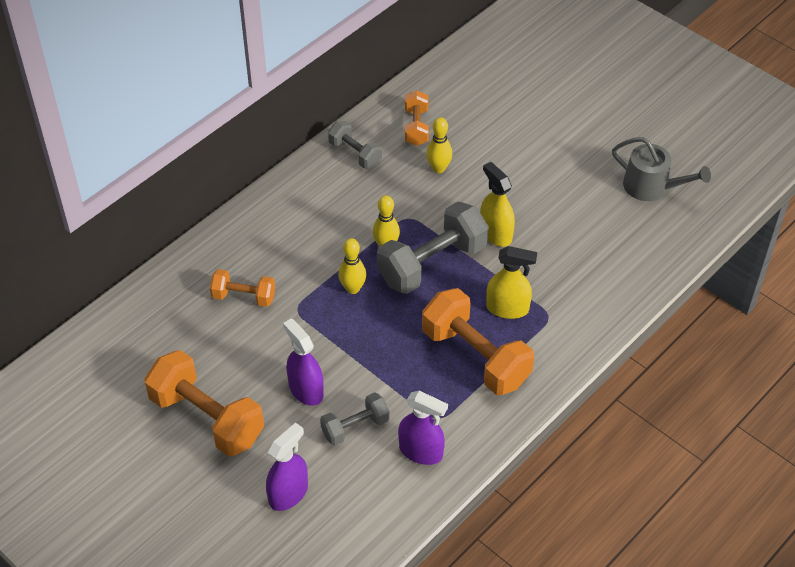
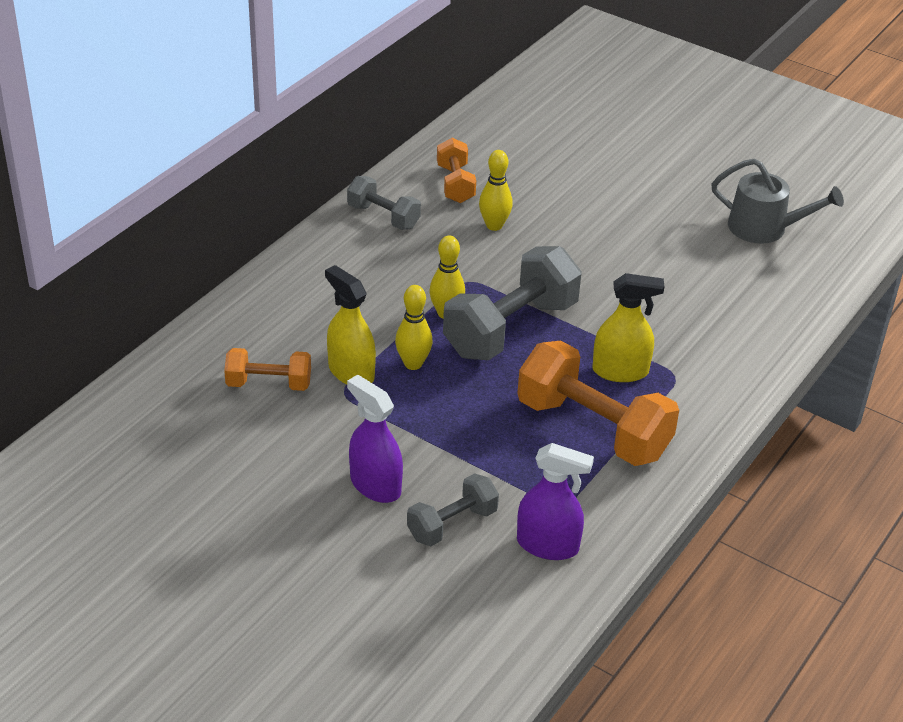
camera: 10 degrees left, 10 degrees down
(207, 418) = (245, 531): orange dumbbell -> none
(288, 493) = (377, 613): purple spray bottle -> none
(495, 233) = (584, 290): yellow spray bottle -> yellow spray bottle (351, 372)

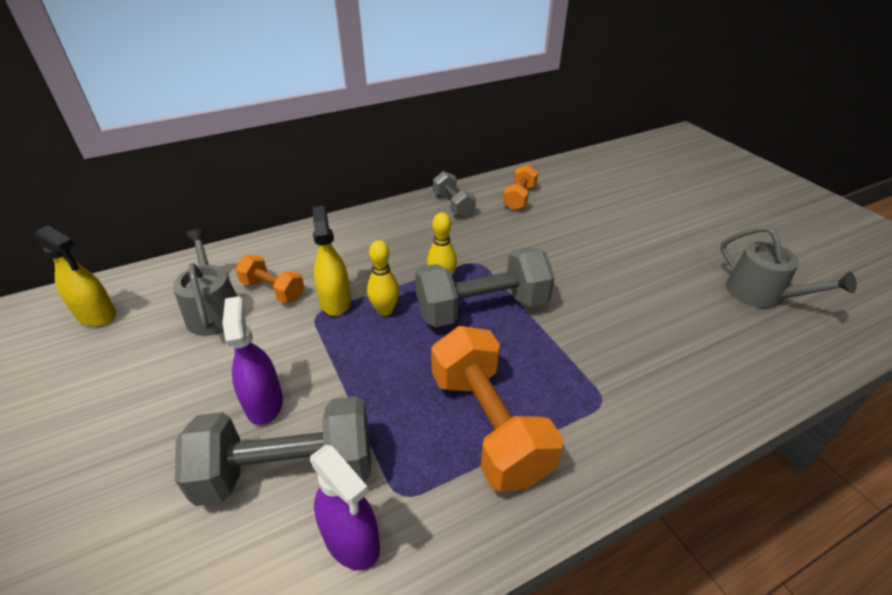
camera: 30 degrees right, 0 degrees up
(224, 426) = (214, 310): none -> grey watering can
(452, 524) = (288, 471): grey dumbbell -> grey dumbbell, size x1.83
(494, 225) = (527, 231): yellow bowling pin -> none
(620, 371) = (551, 377): yellow spray bottle -> yellow spray bottle (96, 315)

